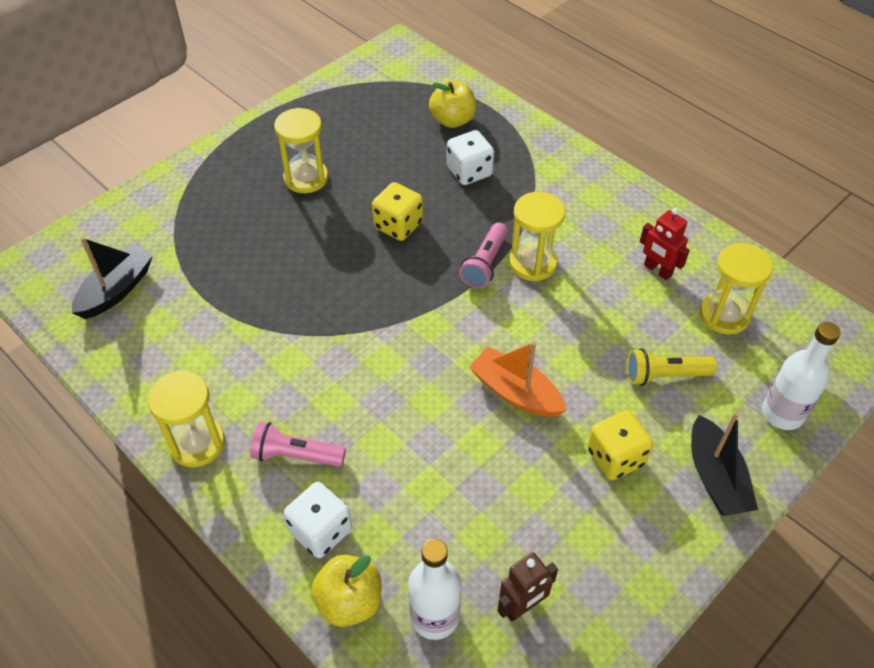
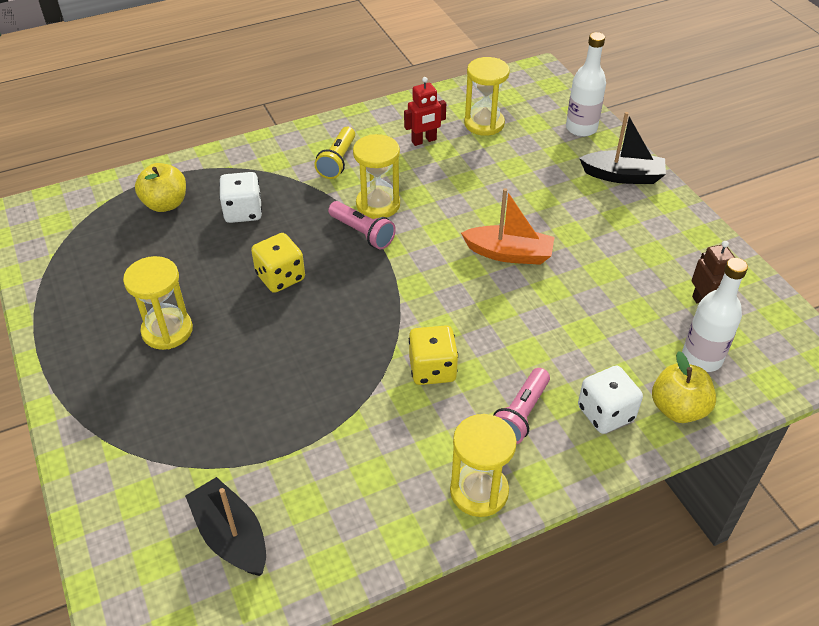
camera: 70 degrees left, 5 degrees down
(515, 392) = (509, 254): orange boat -> orange boat turned 135 degrees counterclockwise
(615, 457) = (590, 218): yellow dice -> yellow dice (432, 369)
(664, 375) = (526, 170): yellow flashlight -> yellow flashlight (337, 161)

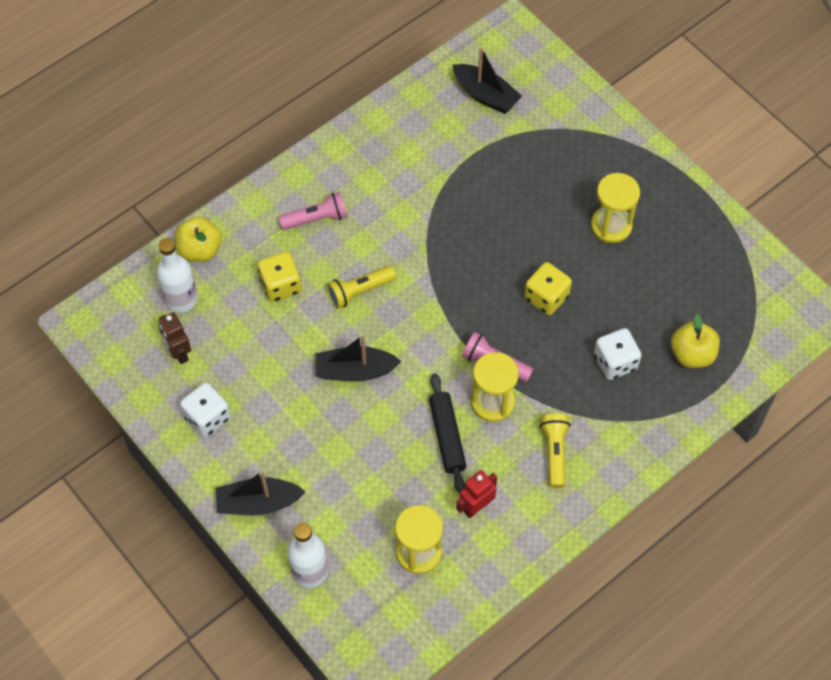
camera: 165 degrees right, 15 degrees up
(432, 189) = (447, 436): none -> black rolling pin
(432, 369) = (391, 240): yellow dice -> yellow dice (280, 286)
(479, 491) = (335, 157): yellow hourglass -> none
(486, 323) = (359, 291): none -> yellow flashlight
(509, 254) = (355, 371): orange boat -> black boat
(520, 414) = (316, 218): pink flashlight -> pink flashlight turned 60 degrees clockwise
(605, 413) = (254, 234): white dice -> white dice (207, 417)

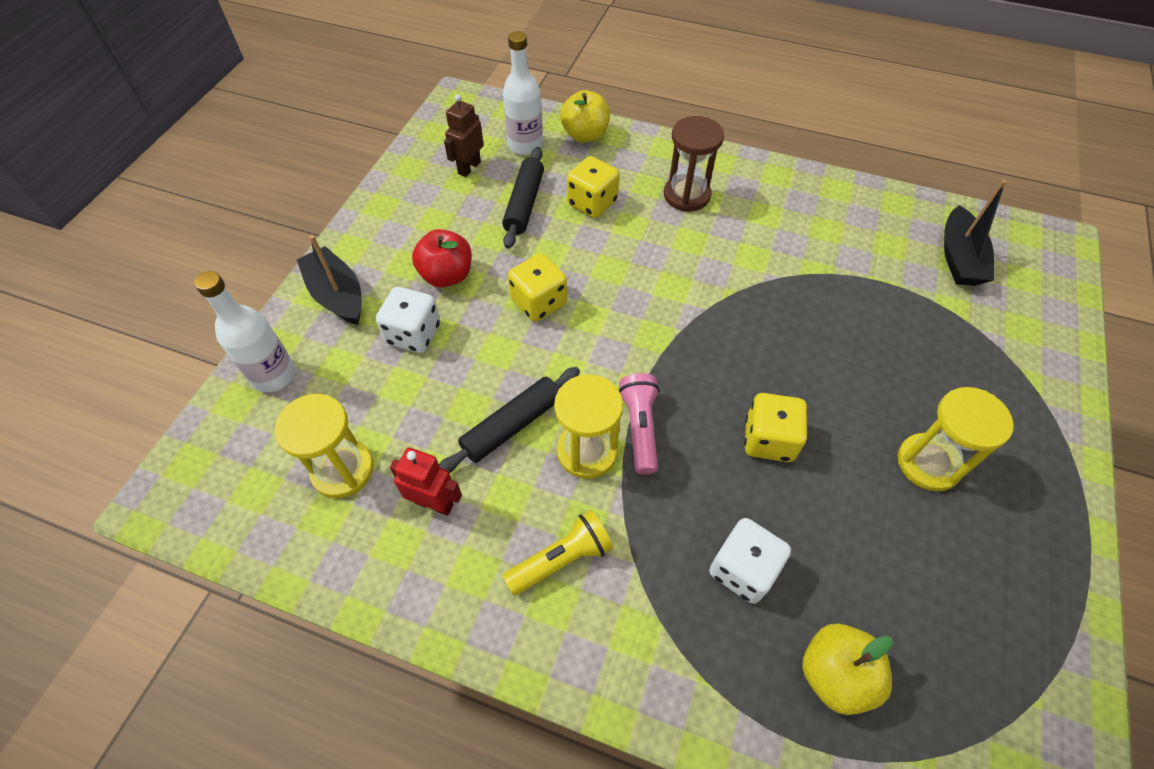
camera: 60 degrees right, 5 degrees down
(207, 417) = (412, 216): white dice -> white dice (413, 334)
(249, 332) = (524, 204): none -> black rolling pin
(288, 420) = (447, 275): none -> red apple
(316, 218) = (686, 195): pink flashlight -> brown hourglass
(355, 371) = (539, 302): black boat -> yellow dice
(359, 291) = (633, 263): yellow flashlight -> none

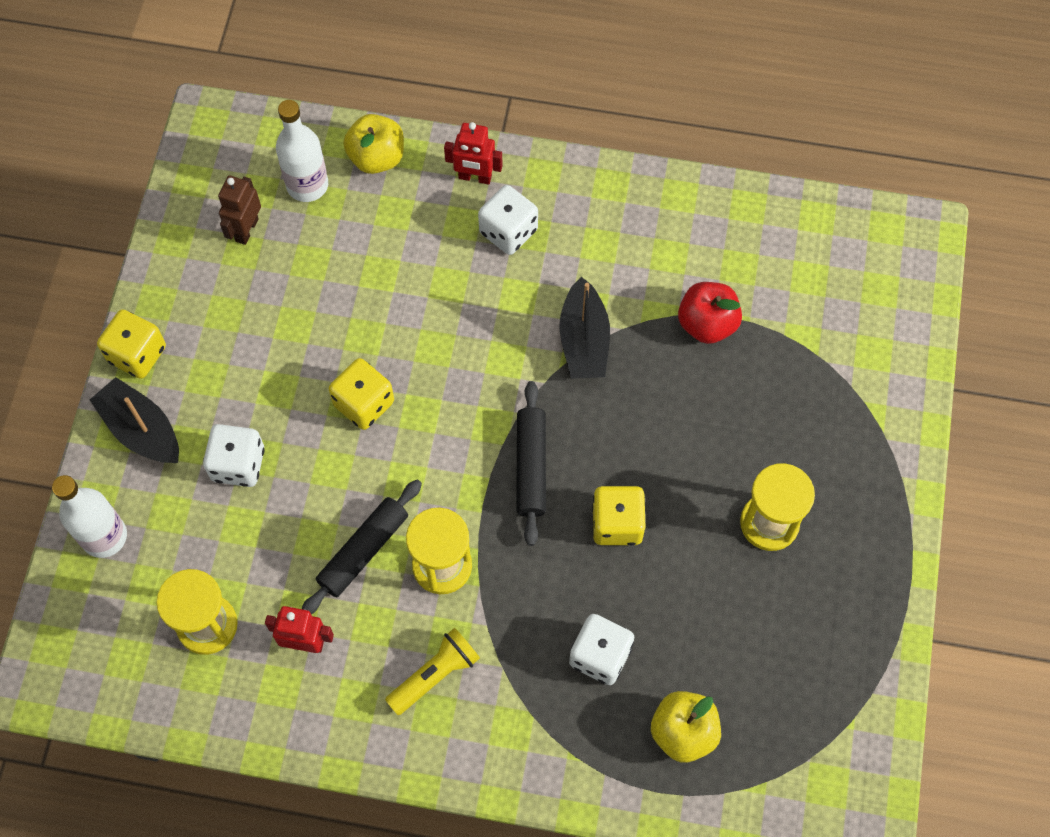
camera: 10 degrees left, 10 degrees up
(447, 275) = (256, 385): red apple -> red apple (707, 324)
(524, 204) = (323, 273): black rolling pin -> black rolling pin (531, 467)
(592, 203) = (401, 260): yellow dice -> yellow dice (137, 354)
(640, 428) = (490, 532): pink flashlight -> none
(663, 156) = (475, 177): none -> red robot
(686, 195) = (508, 231): brown hourglass -> white dice
(959, 258) = (812, 273): black boat -> black boat (584, 341)

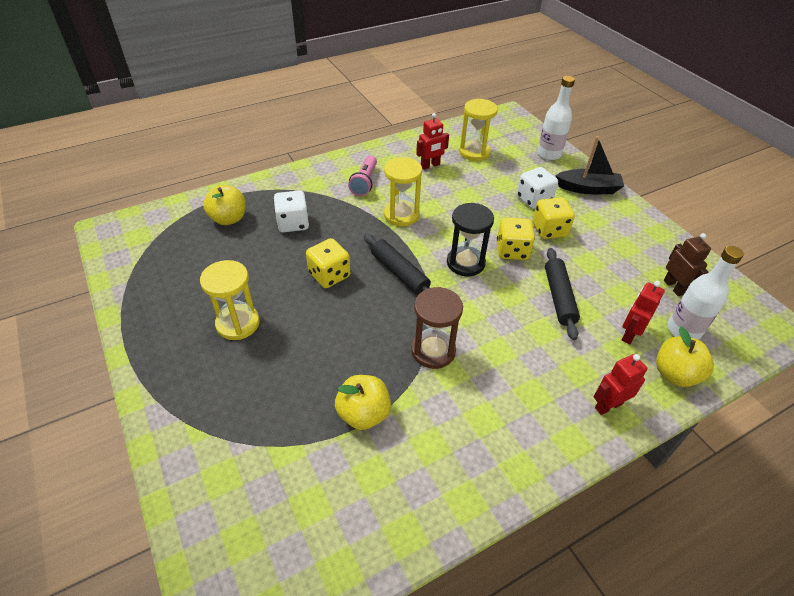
camera: 140 degrees right, 20 degrees down
(137, 354) = (632, 210): yellow dice -> yellow dice (549, 230)
(363, 551) = (442, 202): black rolling pin -> black rolling pin (559, 297)
(366, 219) = (629, 334): none -> red robot
(435, 674) = (364, 182): yellow flashlight -> pink flashlight
(438, 425) = (465, 263): none -> black hourglass
(508, 231) = (547, 385): white dice -> none
(584, 341) = (433, 351): black boat -> brown hourglass
(707, 324) = (363, 414): red apple -> yellow apple

